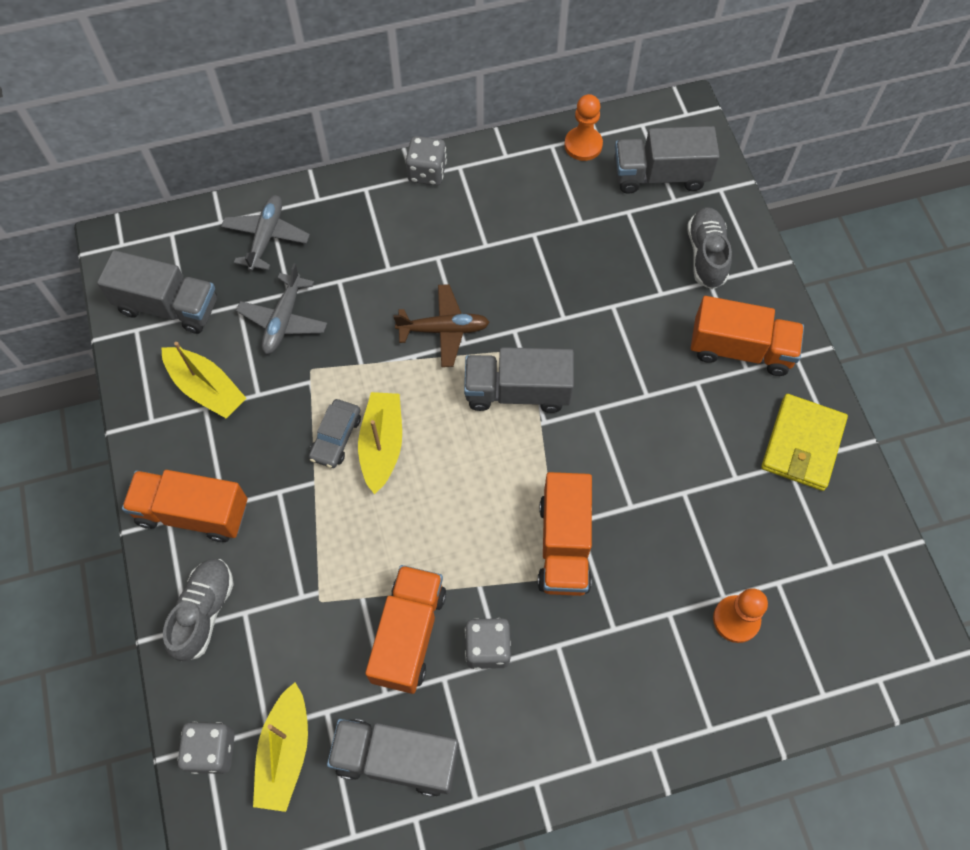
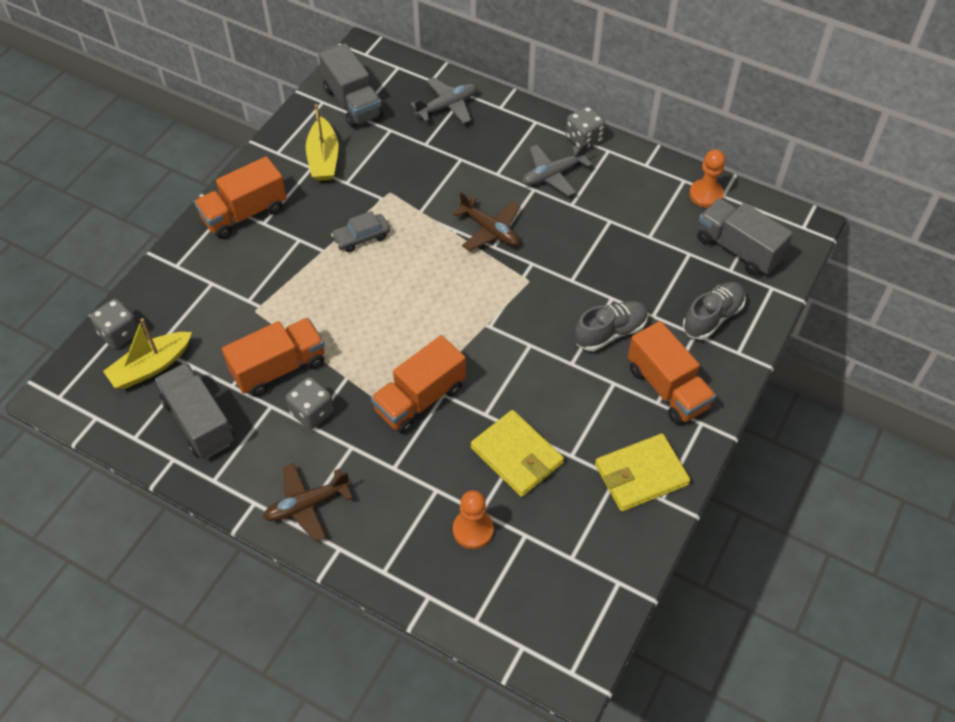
camera: 45 degrees right, 10 degrees down
(193, 512) = (244, 213): orange truck -> orange truck turned 90 degrees counterclockwise
(204, 612) = (193, 265): grey shoe -> grey shoe (610, 332)
(283, 320) = (405, 156): grey plane -> grey plane (553, 174)
(382, 445) = (381, 261): yellow boat -> none
(517, 391) = (493, 296): grey truck -> none
(582, 737) = (307, 505): none -> brown plane
(696, 519) = (517, 455): none -> yellow wallet

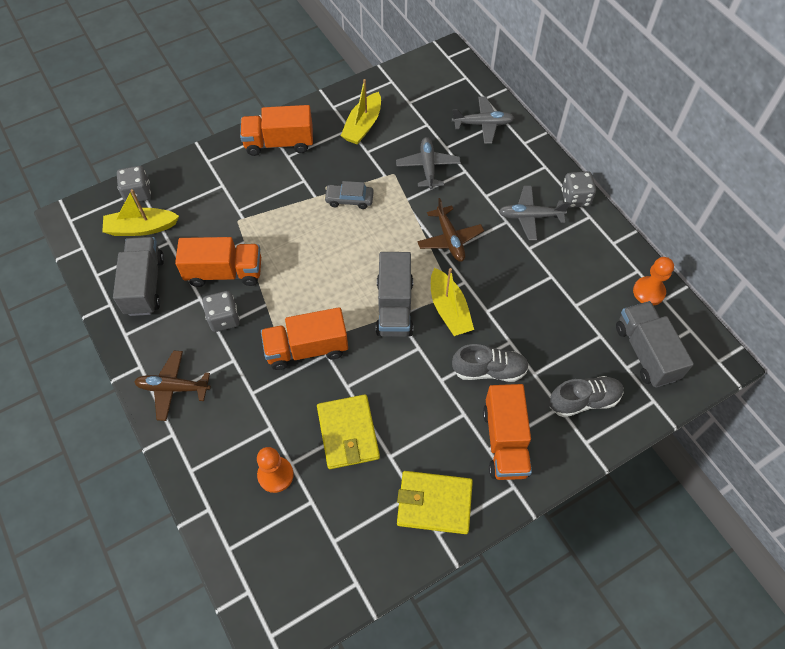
camera: 30 degrees right, 5 degrees up
(352, 103) = (413, 91): grey truck -> grey truck (394, 307)
(420, 171) = (428, 167): none -> grey plane
(535, 296) = (449, 309): none -> yellow boat

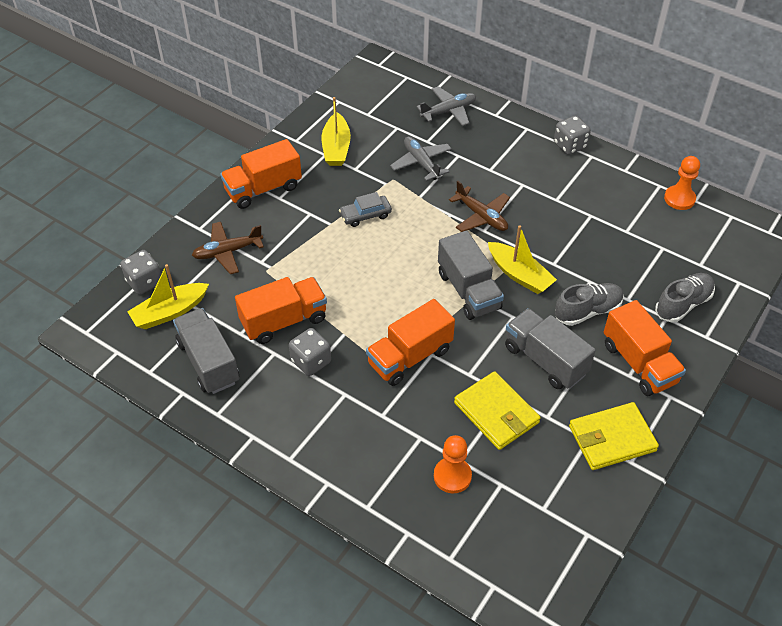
camera: 25 degrees left, 10 degrees down
(173, 388) = (300, 442): brown plane -> brown plane (227, 252)
(530, 216) = (540, 173): grey plane -> none
(646, 352) = (708, 247): grey truck -> grey truck (545, 360)

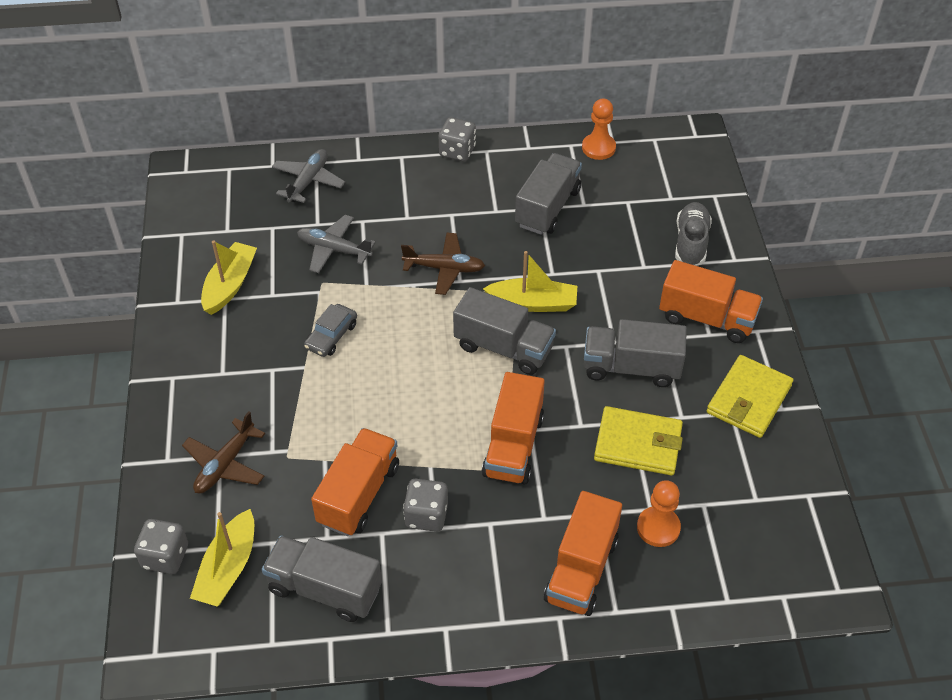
camera: 40 degrees left, 0 degrees up
(263, 189) = (195, 374): orange truck -> orange truck (581, 570)
(336, 148) = (230, 285): yellow boat -> yellow boat turned 120 degrees counterclockwise
(587, 311) = (622, 299): grey shoe -> none
(596, 218) = (548, 208): none -> grey truck

